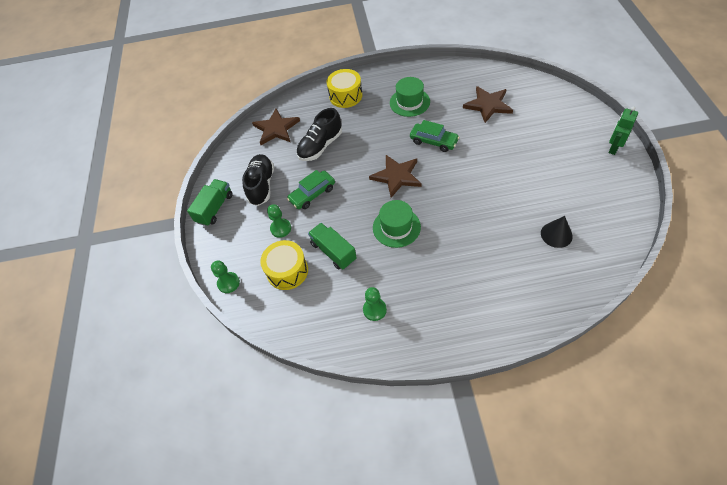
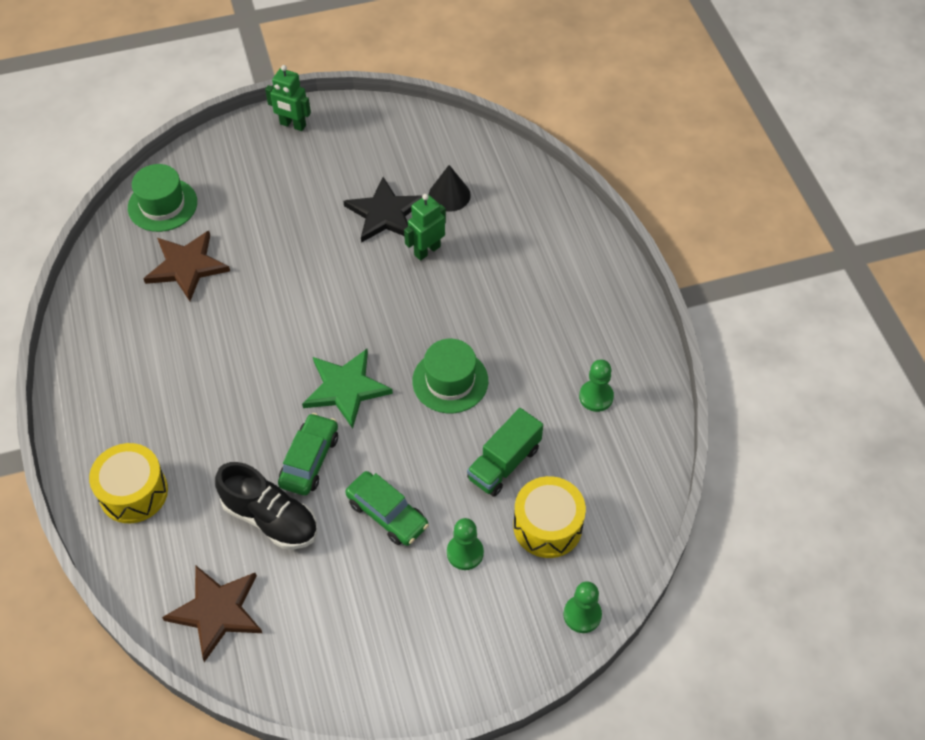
camera: 105 degrees left, 0 degrees up
(215, 208) = (426, 683): green truck -> none
(261, 185) = (368, 607): black shoe -> none
(396, 176) = (345, 388): brown star -> green star
(409, 102) = (165, 381): green hat -> green hat (162, 205)
(433, 141) = (268, 340): green car -> green car (309, 460)
(503, 219) = (427, 250): none -> green robot
(535, 197) = (385, 213): none -> black star

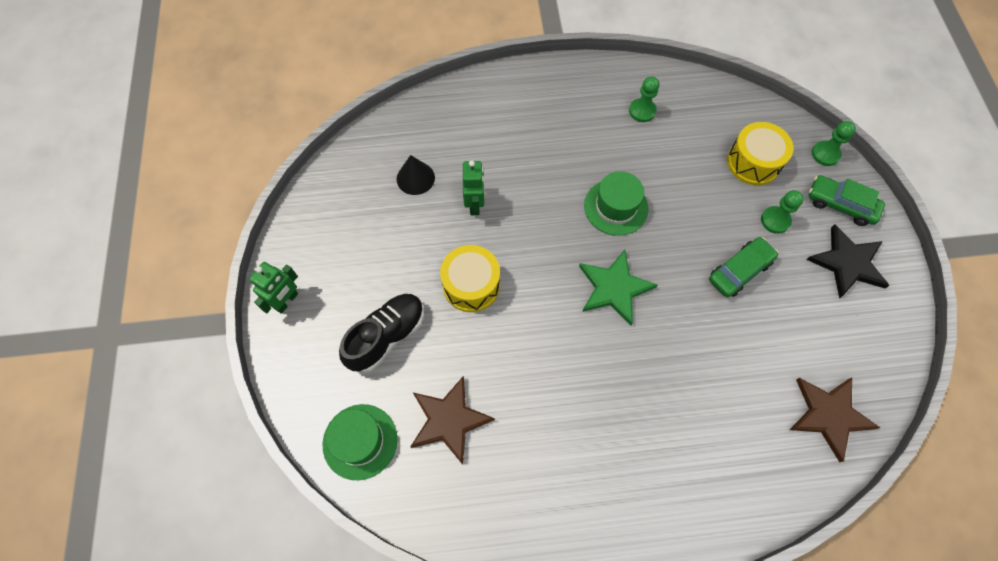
camera: 80 degrees left, 10 degrees up
(133, 492) = (709, 485): yellow drum -> yellow drum (471, 285)
(270, 518) = (741, 363): black shoe -> black shoe (387, 336)
(309, 460) = (685, 325): green car -> green car (840, 205)
(385, 213) = (424, 232): black star -> black star (847, 263)
(427, 250) = (475, 204): green robot -> green robot turned 150 degrees counterclockwise
(504, 463) = (697, 181): green truck -> none

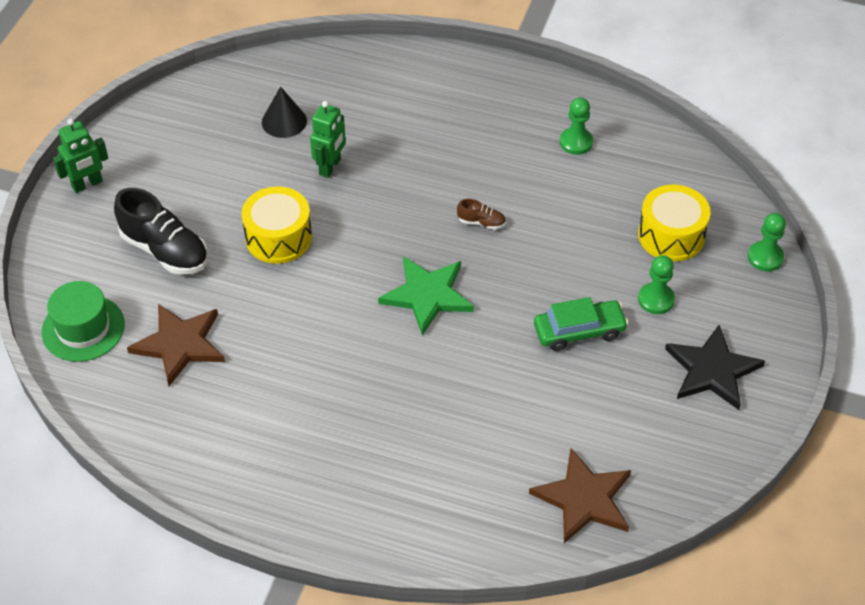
camera: 25 degrees right, 15 degrees down
(387, 336) = (165, 250): black shoe -> black shoe turned 60 degrees clockwise
(616, 207) = (481, 222): green hat -> brown shoe
(840, 205) = (746, 312): green car -> none

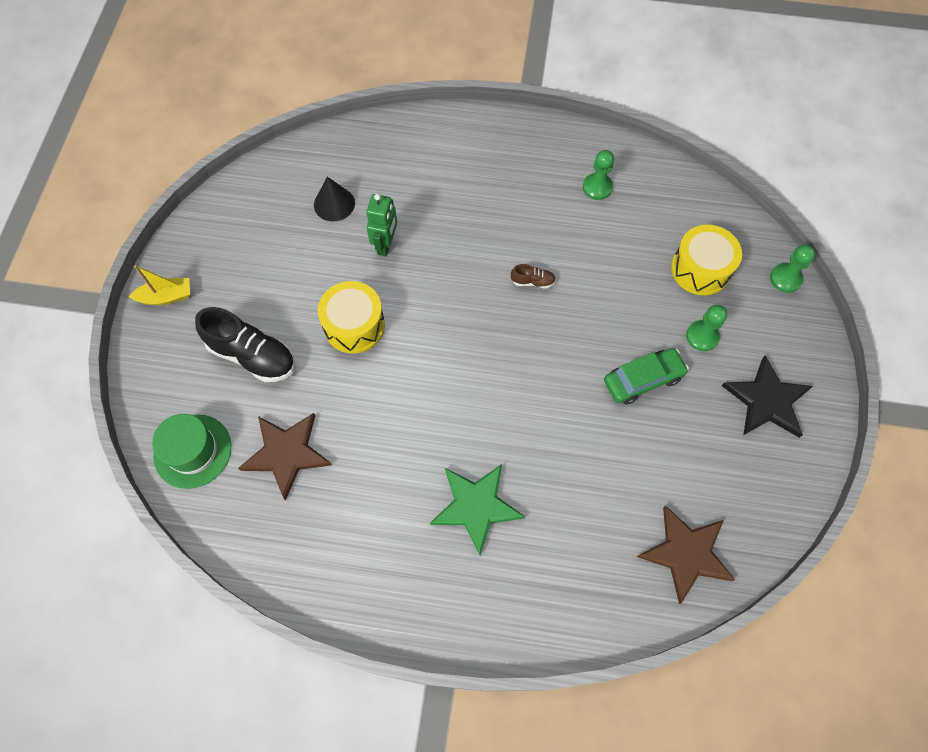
camera: 10 degrees left, 15 degrees up
(87, 184) = (166, 297): green robot -> yellow boat
(427, 295) = (501, 364): green star -> green star (476, 506)

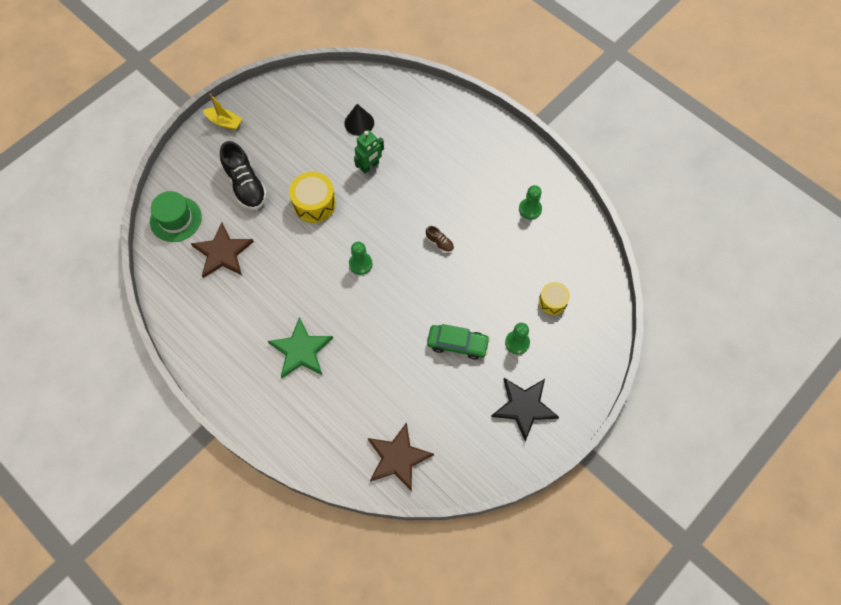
camera: 35 degrees right, 0 degrees up
(700, 269) = (552, 301): yellow drum -> yellow drum, size x0.62
(785, 279) = (604, 342): green pawn -> green pawn (360, 264)

